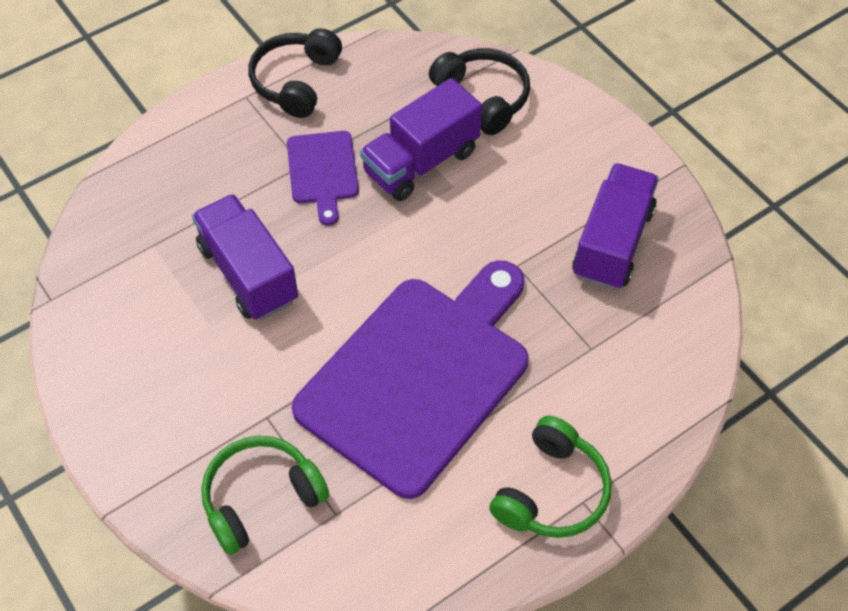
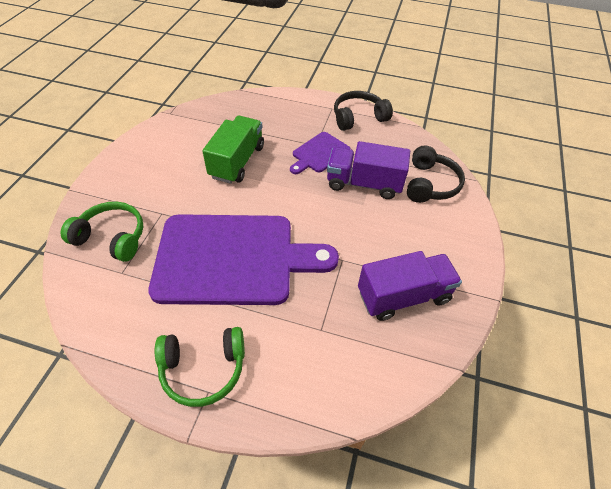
camera: 50 degrees right, 5 degrees down
(248, 273) = (237, 162): purple truck -> green truck

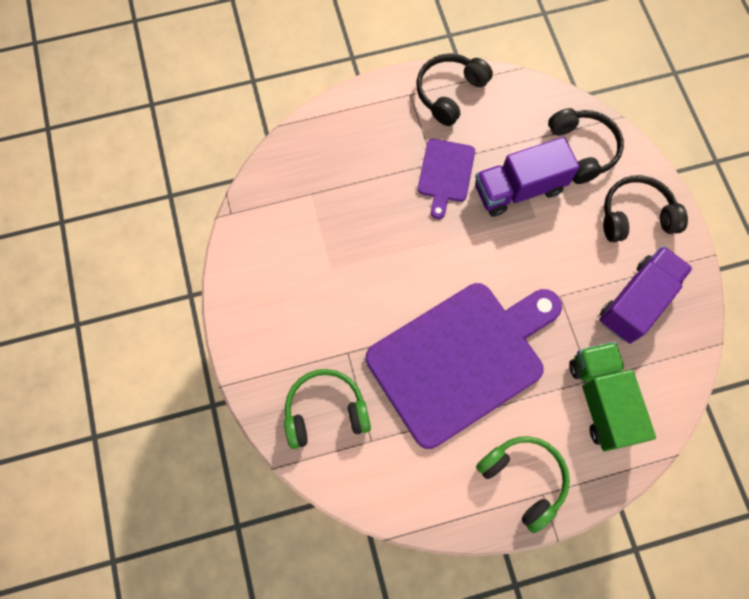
camera: 30 degrees left, 20 degrees up
(203, 369) = (523, 479): green headphones -> green headphones turned 90 degrees counterclockwise
(237, 162) = (368, 238): green truck -> green truck (601, 400)
(444, 240) = (635, 216): none -> black headphones

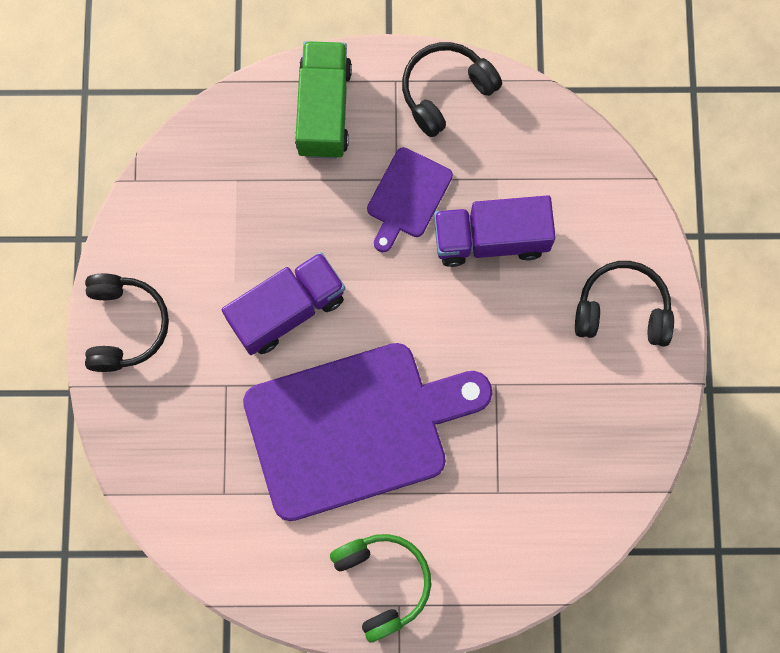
camera: 15 degrees right, 5 degrees up
(325, 411) = (182, 446): green headphones -> none
(582, 149) = (587, 208): black headphones -> black headphones (125, 326)
(601, 400) = (502, 519): green truck -> green truck (324, 110)
(636, 301) = (585, 415): purple truck -> purple truck (287, 310)

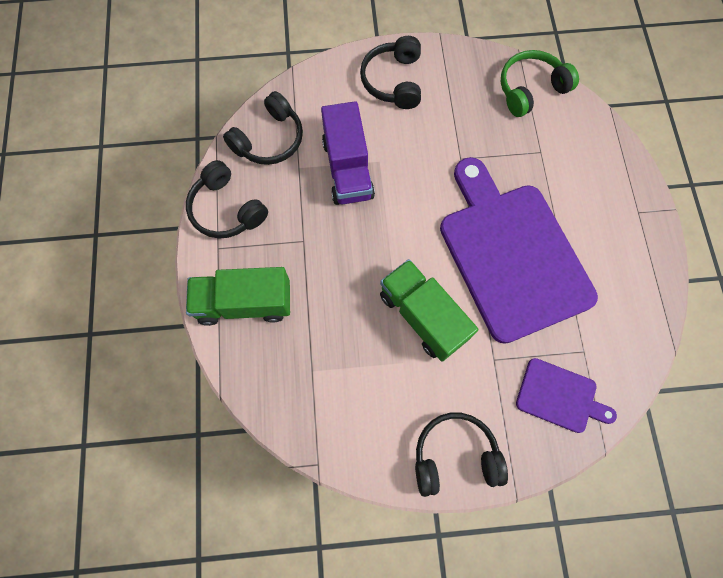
camera: 95 degrees left, 5 degrees down
(287, 310) = (422, 316): purple truck -> green truck
(382, 582) = (625, 224): green headphones -> green headphones (530, 89)
(407, 197) = (317, 231): purple cutting board -> purple cutting board (560, 396)
(540, 145) = (269, 140): none -> black headphones

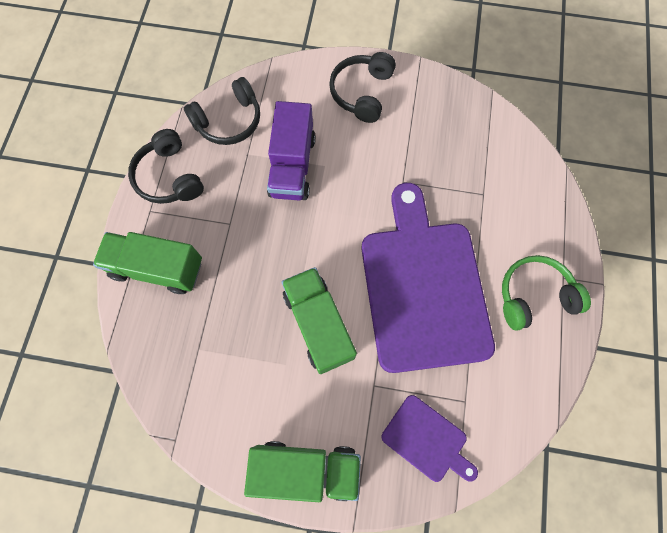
camera: 15 degrees right, 0 degrees up
(455, 455) = (306, 469): black headphones -> green truck
(530, 89) = (492, 131): green headphones -> green headphones (534, 296)

